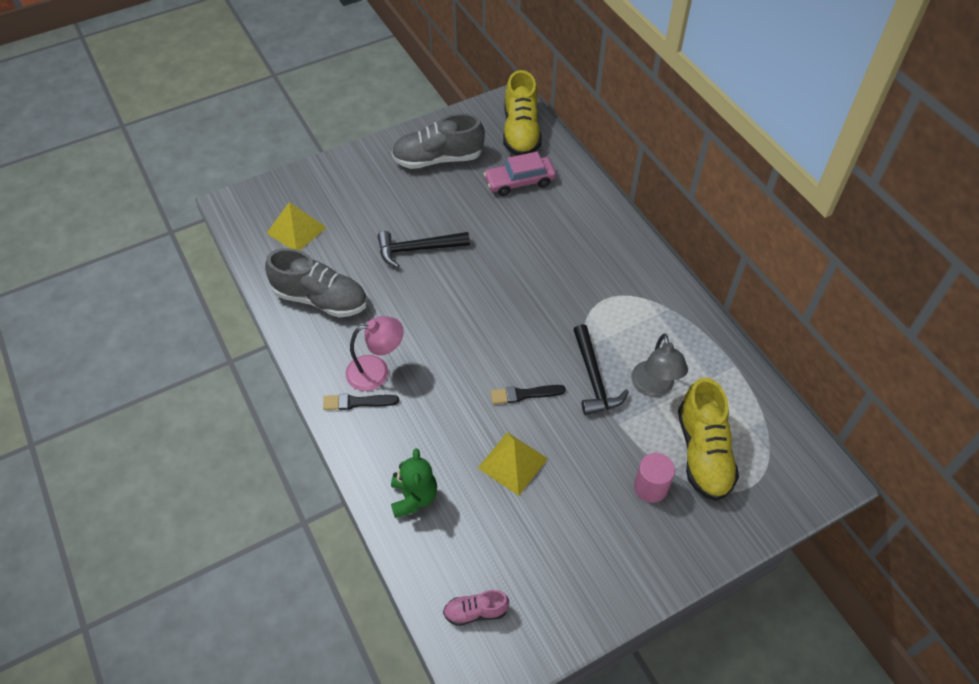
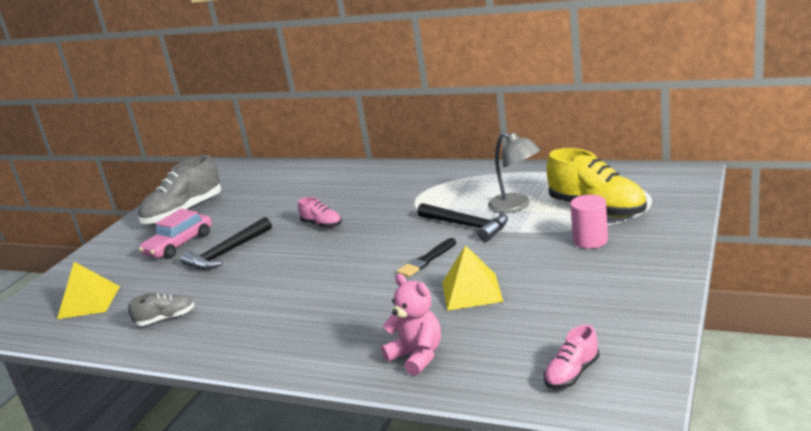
camera: 35 degrees left, 30 degrees down
(321, 299) = (166, 319): grey shoe -> grey shoe, size x0.51
(357, 402) = (284, 345): black brush -> none
(376, 371) = (278, 321): pink lamp -> none
(414, 497) = (417, 356): green teddy bear -> pink teddy bear
(506, 273) = (322, 225): none -> pink shoe
(519, 182) = (270, 189): pink car -> pink car (179, 244)
(521, 132) = (239, 173): yellow shoe -> none

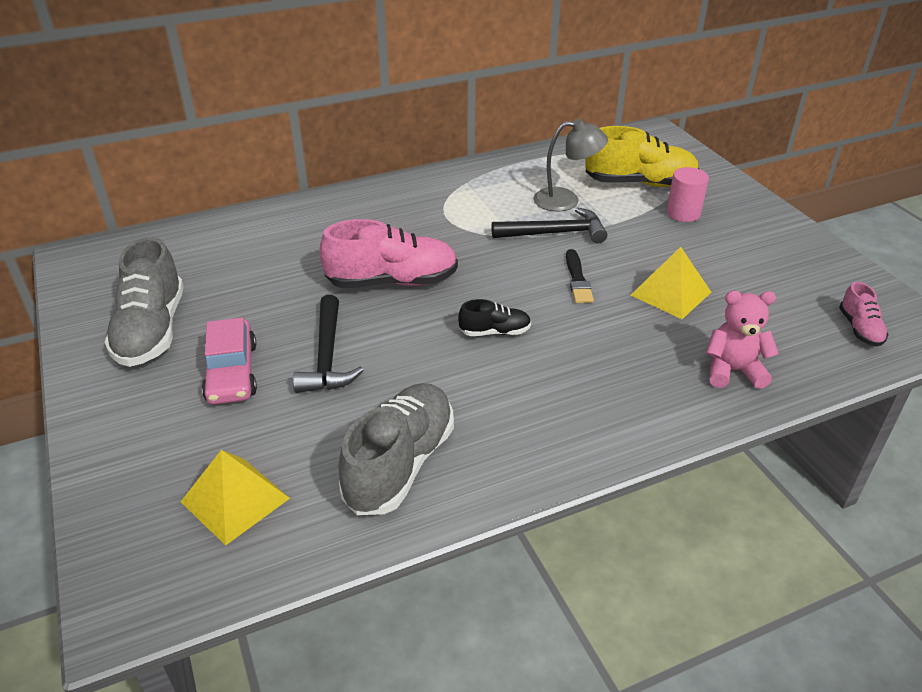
camera: 50 degrees left, 15 degrees up
(166, 319) = (400, 464): grey shoe -> grey shoe, size x1.98
(322, 225) = (392, 282): pink shoe -> pink shoe, size x1.98
(323, 272) = (495, 332): none -> black shoe

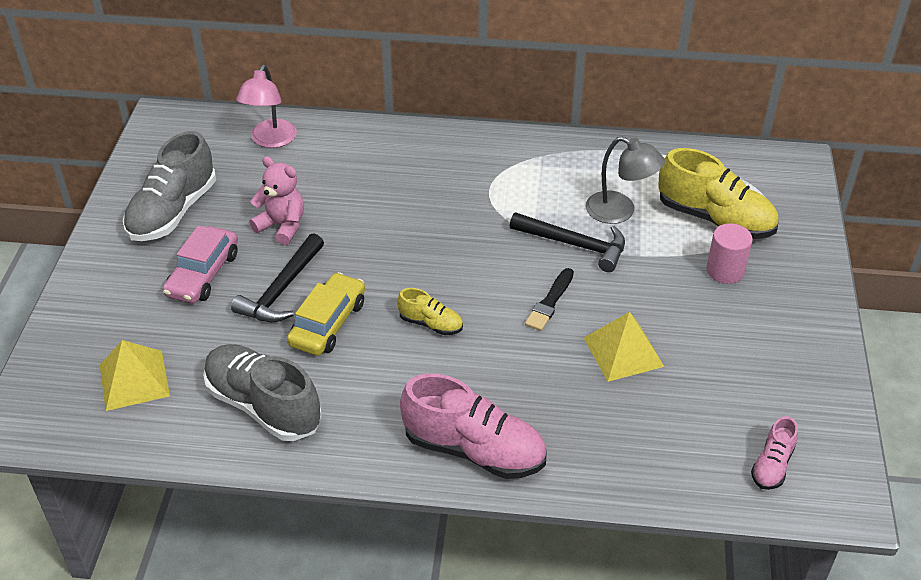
camera: 30 degrees right, 5 degrees up
(208, 242) = (270, 140): none -> pink lamp
(392, 282) = (387, 239): pink shoe -> pink shoe (474, 450)
(399, 367) = (328, 323): none -> yellow car
(400, 464) = (263, 406): grey shoe -> grey shoe turned 105 degrees counterclockwise
(495, 332) = (431, 324): black shoe -> yellow shoe
(733, 371) = (603, 450): pink teddy bear -> pink teddy bear (282, 226)

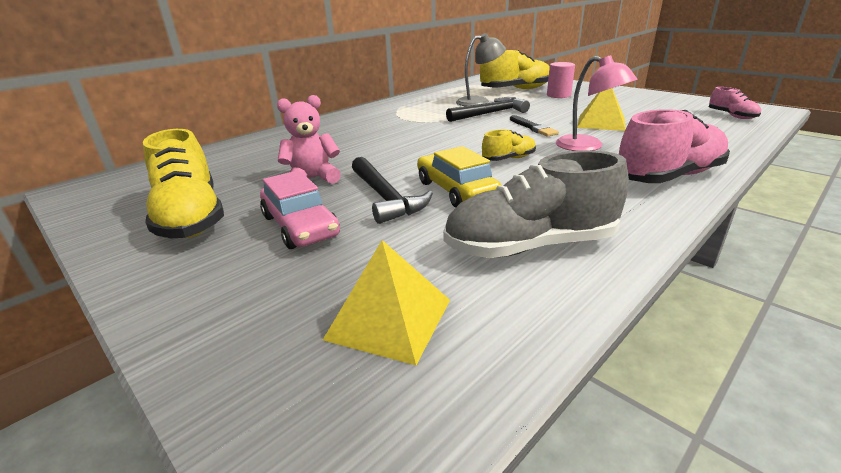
camera: 50 degrees left, 15 degrees down
(173, 212) = (191, 217): grey shoe -> yellow shoe
(270, 140) = (214, 160): pink lamp -> pink lamp (587, 146)

